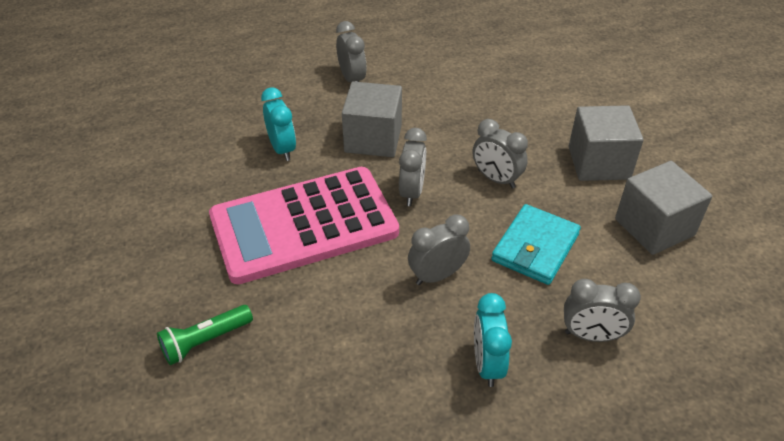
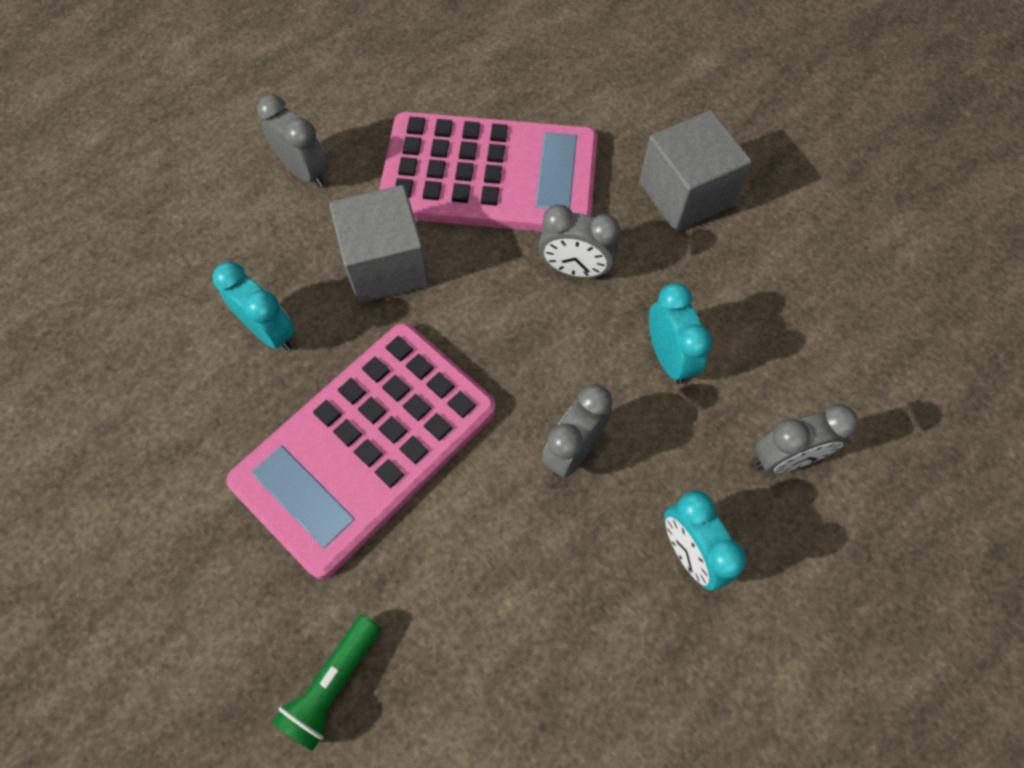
camera: 25 degrees left, 20 degrees up
(412, 192) = (479, 333): grey clock -> none
(467, 114) = (489, 175): none -> pink calculator
(535, 247) = (668, 357): turquoise wallet -> turquoise clock
(654, 227) = (788, 269): grey cube -> none

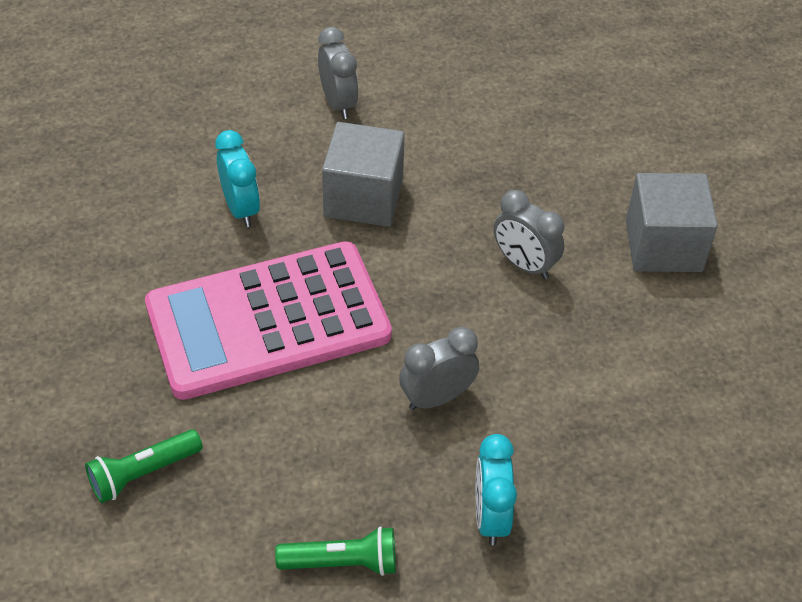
camera: 25 degrees right, 15 degrees down
(489, 175) = (493, 164): pink calculator -> none
(583, 678) = (342, 562): none -> green flashlight
(668, 357) = (566, 364): turquoise clock -> none
(785, 458) = (623, 485): grey clock -> none

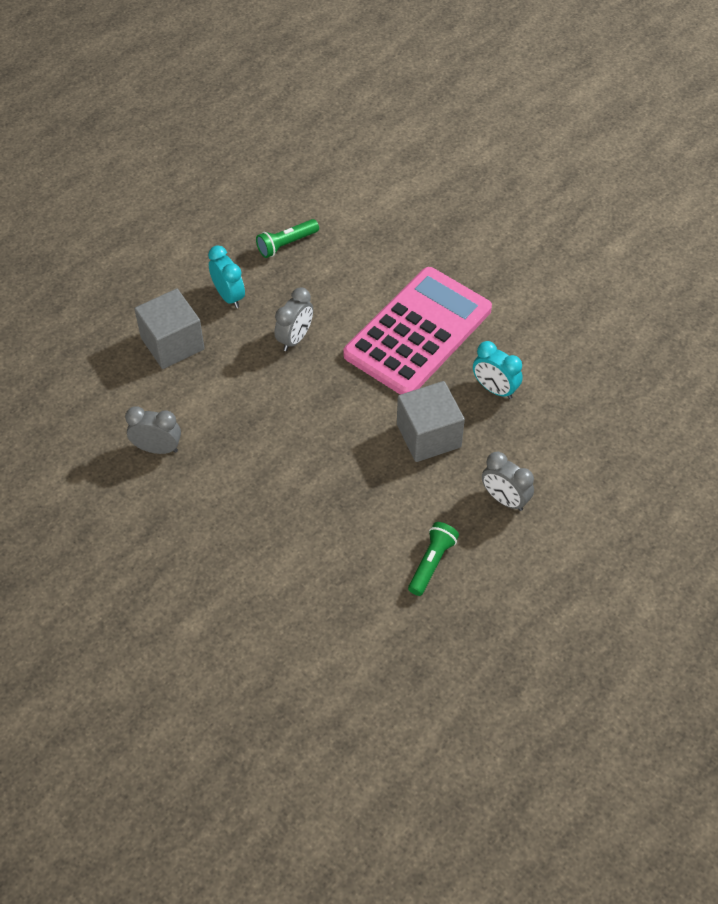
camera: 150 degrees right, 5 degrees up
(143, 473) = (411, 234): green flashlight -> green flashlight (432, 563)
(524, 264) = (297, 442): grey clock -> grey clock (157, 448)
(663, 246) = (217, 503): grey cube -> grey cube (172, 344)

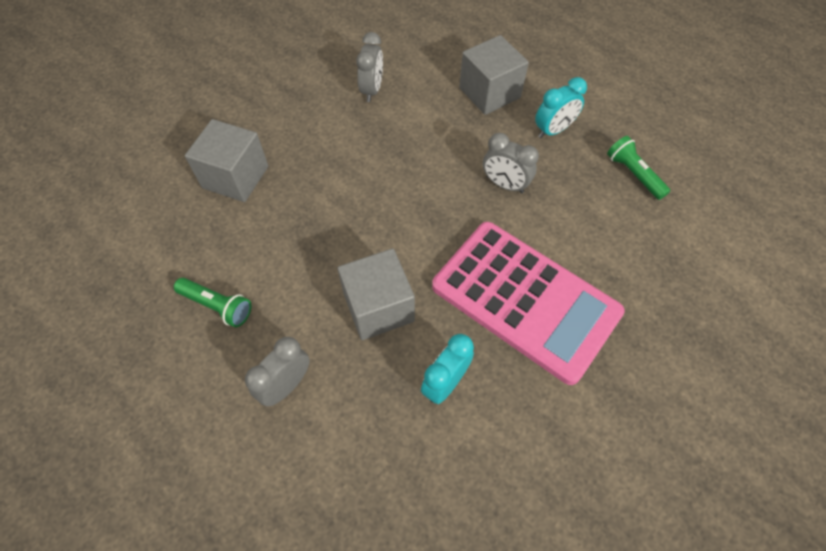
camera: 90 degrees right, 5 degrees up
(277, 568) = (235, 177): none -> grey cube

